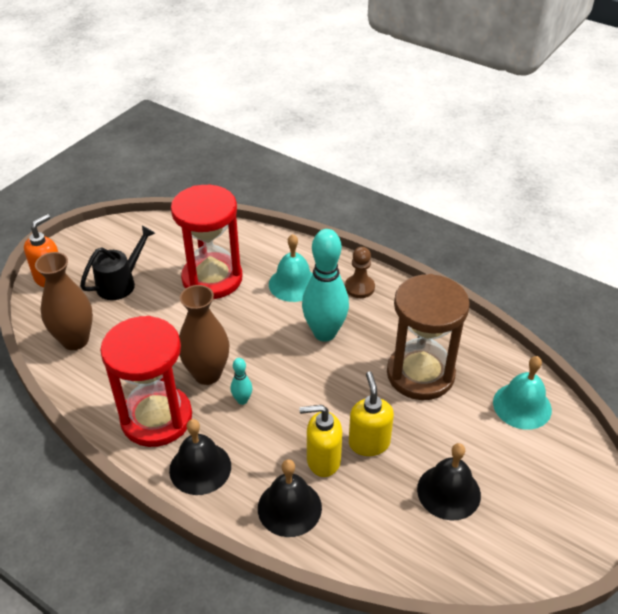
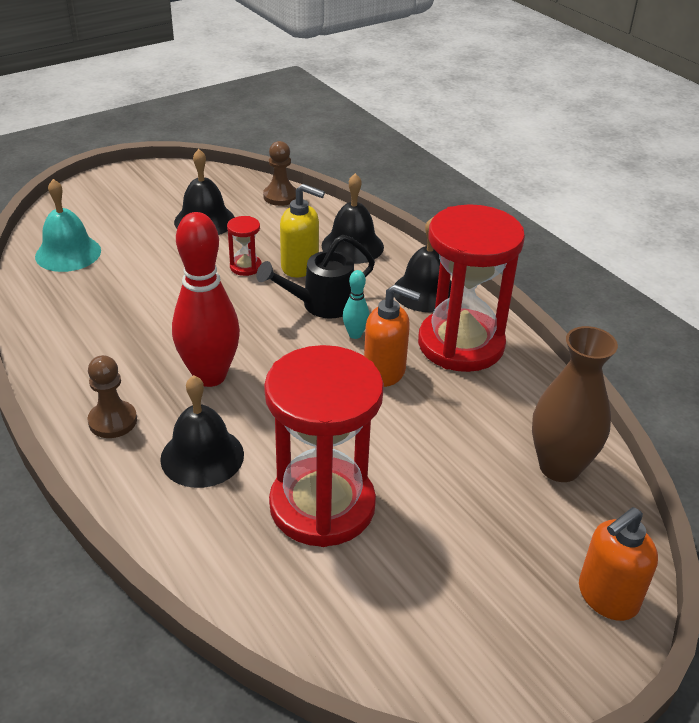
camera: 160 degrees left, 5 degrees down
(121, 283) = (478, 546): black watering can -> black watering can (321, 305)
(207, 374) = (385, 372): brown vase -> orange soap dispenser
(293, 284) = (202, 456): turquoise bell -> black bell
(324, 333) = (210, 376): turquoise bowling pin -> red bowling pin
(369, 443) = (245, 267): yellow soap dispenser -> red hourglass
(403, 564) = (280, 196): none -> brown pawn
(420, 374) = (138, 304): brown hourglass -> none

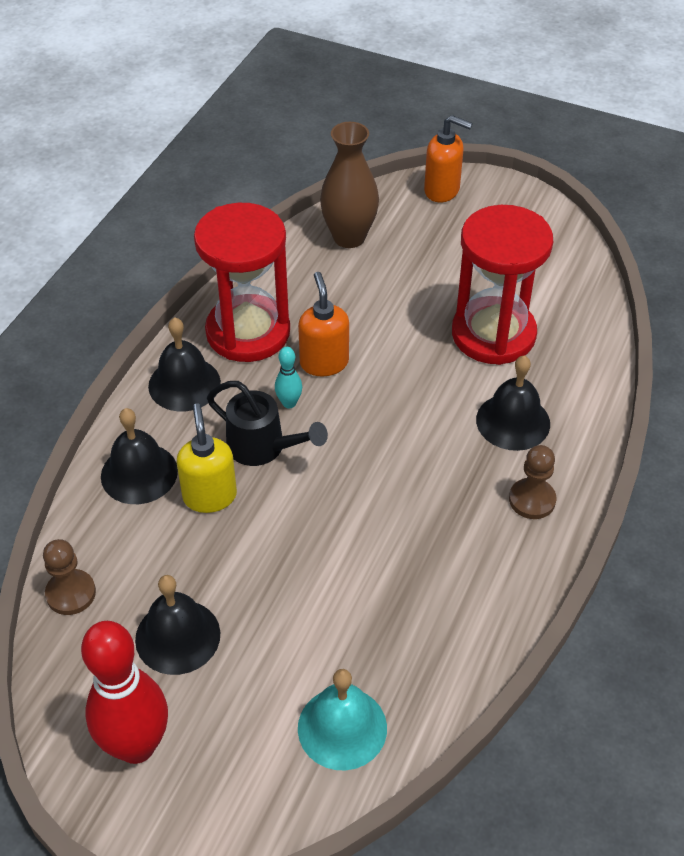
camera: 120 degrees left, 10 degrees up
(210, 376) = (426, 470): red bowling pin -> red bowling pin (136, 746)
(245, 267) = (244, 541): red hourglass -> none

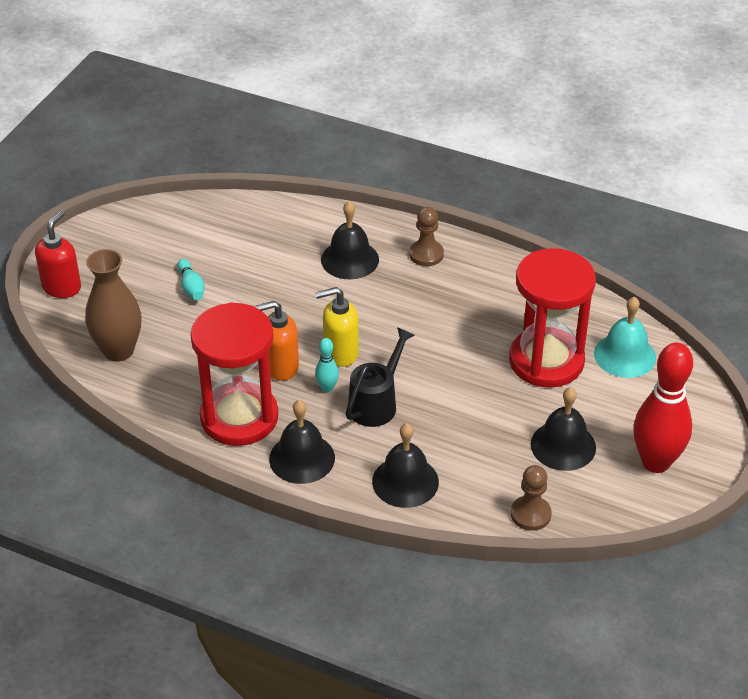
camera: 90 degrees left, 5 degrees down
(209, 496) = (428, 434): yellow soap dispenser -> yellow soap dispenser (340, 353)
(442, 190) = (62, 287): orange soap dispenser -> red soap dispenser
(450, 285) = (191, 287): none -> turquoise bowling pin
(493, 334) = (254, 264): red hourglass -> red hourglass (546, 361)

